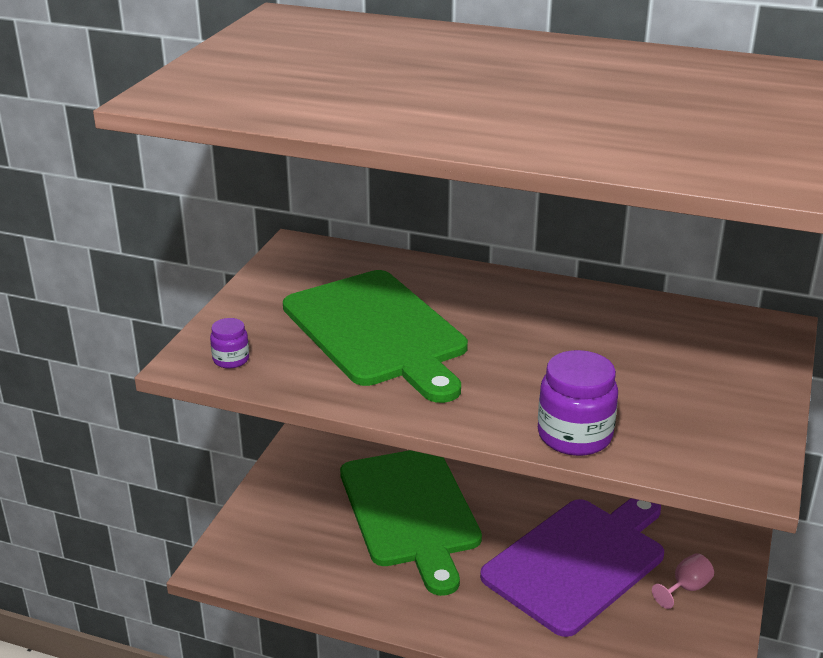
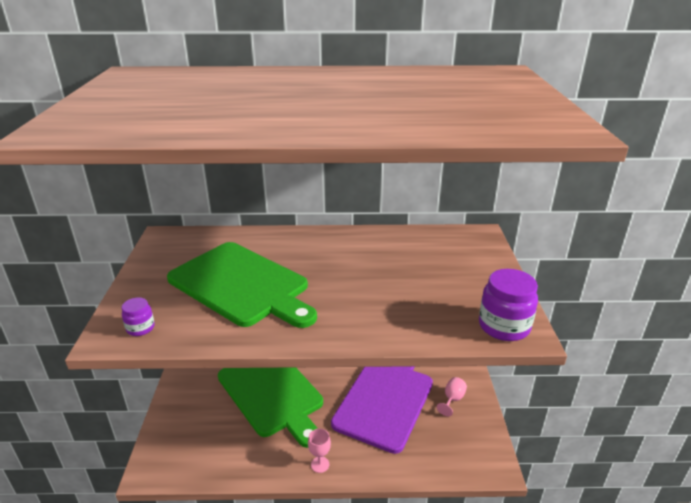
camera: 20 degrees left, 0 degrees up
(445, 620) = (320, 464): none -> pink goblet
(574, 435) = (404, 330): purple jar -> purple jar (504, 326)

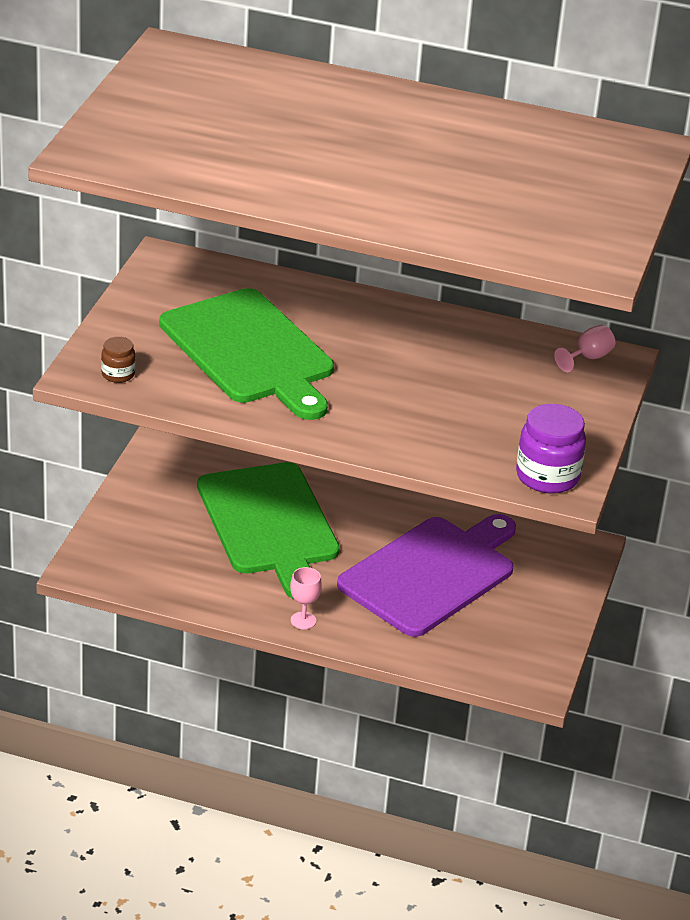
camera: 15 degrees right, 5 degrees up
(140, 328) = (118, 374): purple jar -> brown jar
(452, 399) = (530, 599): pink goblet -> pink goblet (588, 358)

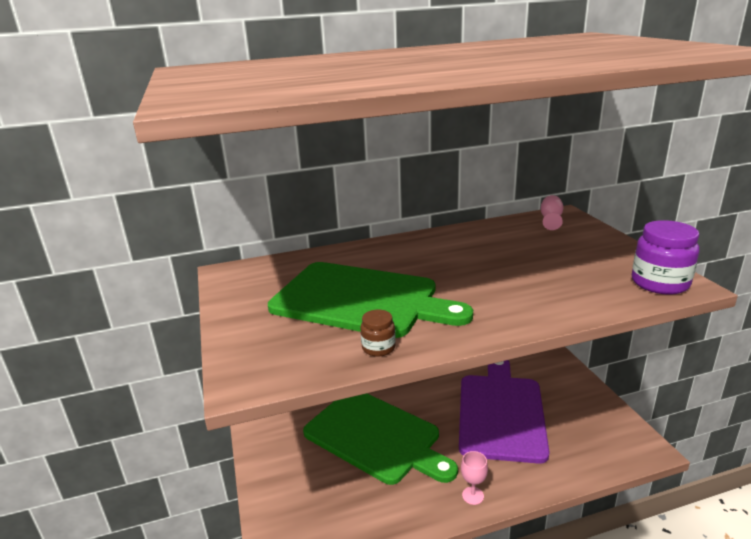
camera: 30 degrees left, 10 degrees down
(118, 374) = (277, 364): brown jar -> brown jar (378, 348)

